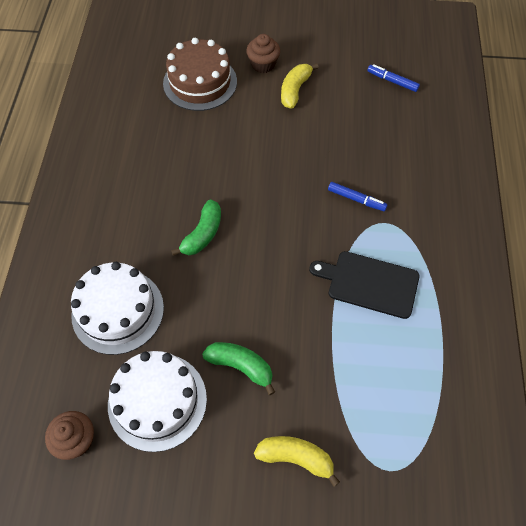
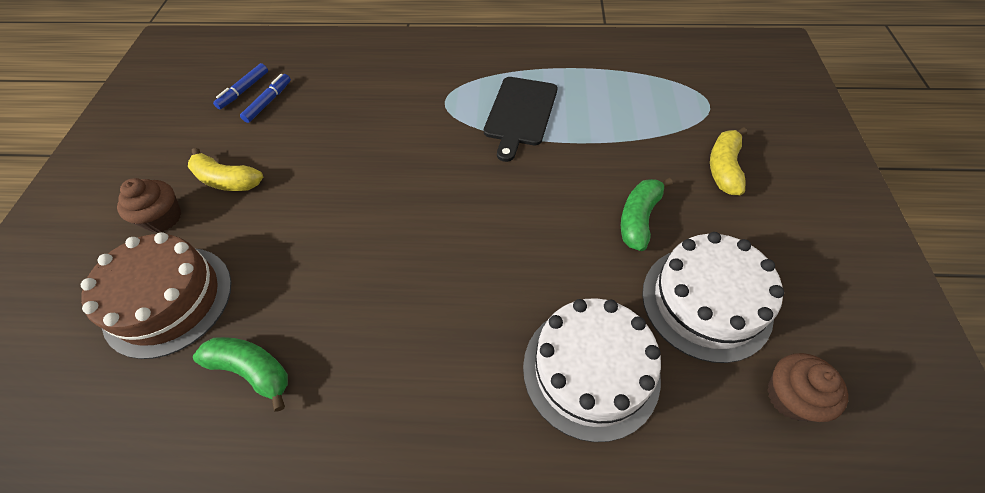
camera: 90 degrees left, 5 degrees down
(202, 234) = (458, 272): green banana -> green banana (252, 370)
(356, 199) = (413, 122): blue marker -> blue marker (268, 102)

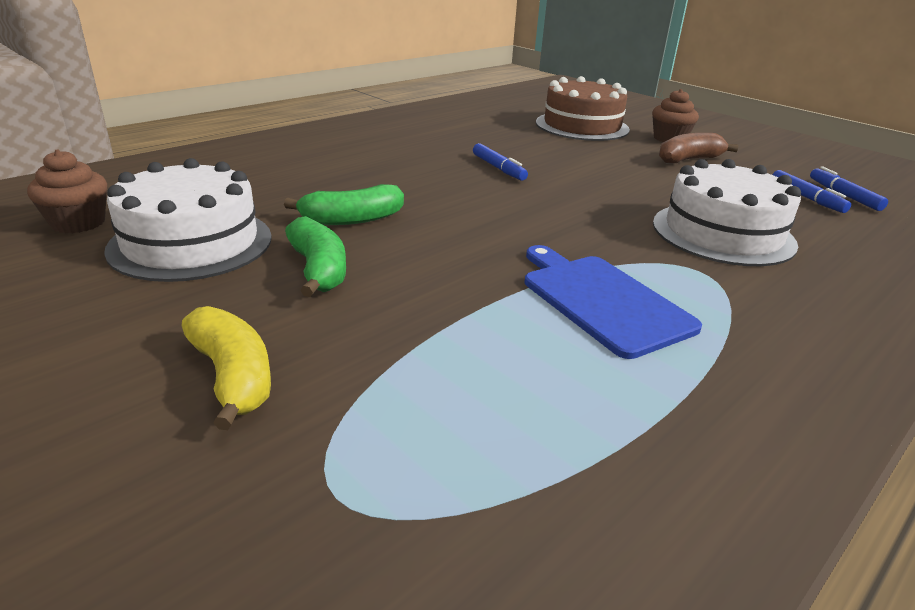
camera: 130 degrees right, 25 degrees down
(227, 180) = (689, 159): yellow banana -> brown banana
(252, 370) = (487, 127): green banana -> green banana (352, 219)
(381, 267) = (498, 168): none -> blue marker
(520, 113) = (602, 300): black cutting board -> blue cutting board
(590, 370) = (275, 183): white cake -> white cake (723, 233)

